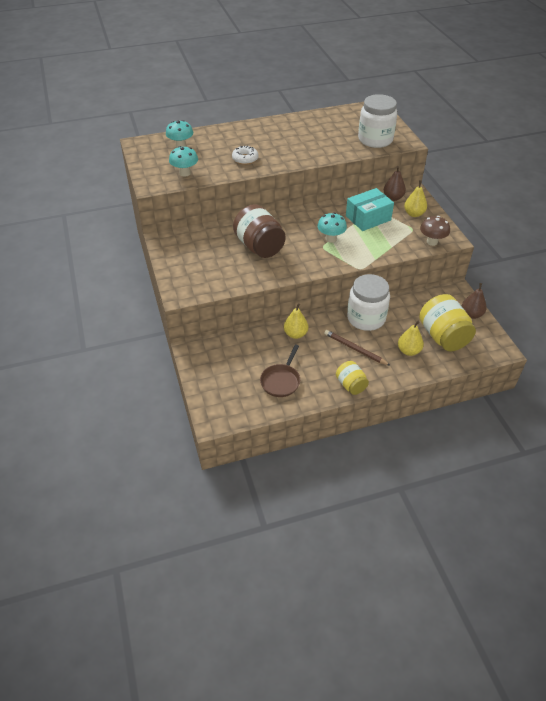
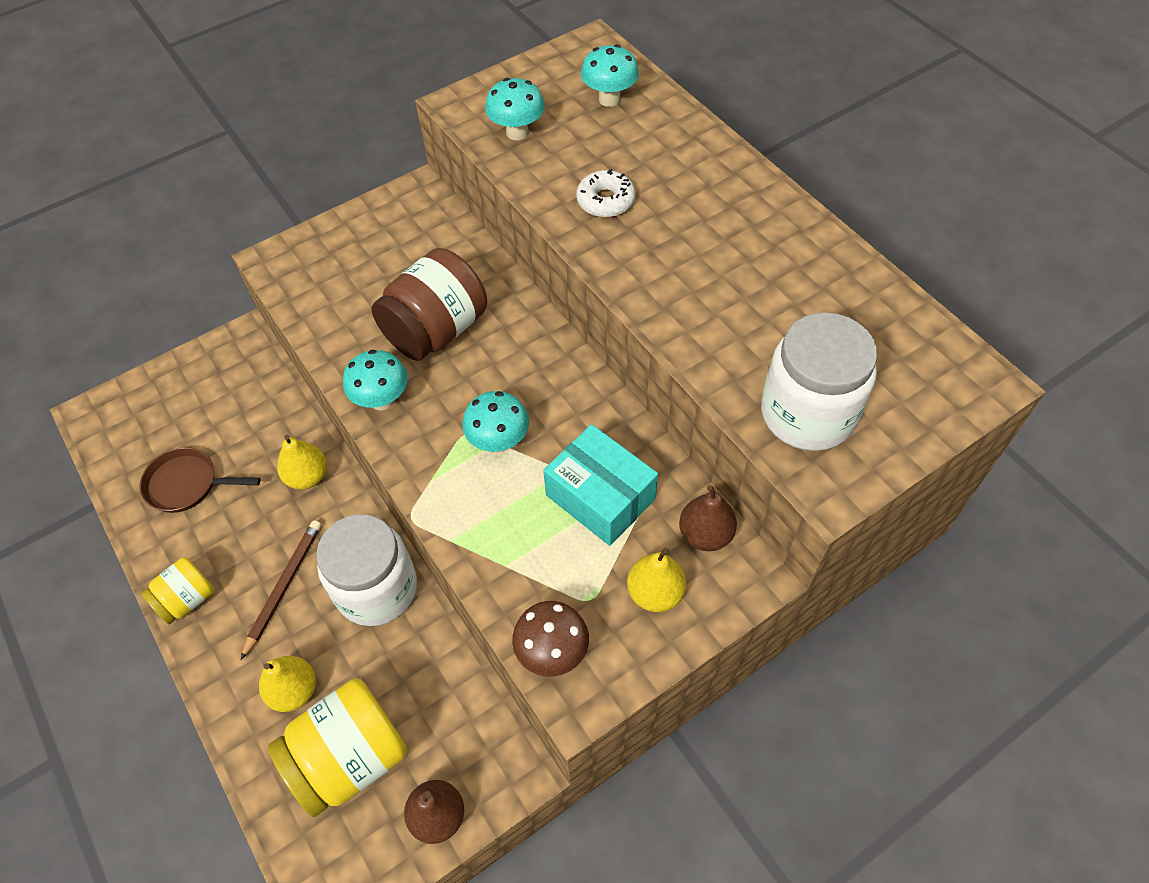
camera: 75 degrees right, 10 degrees up
(293, 268) = (382, 400): none -> turquoise mushroom

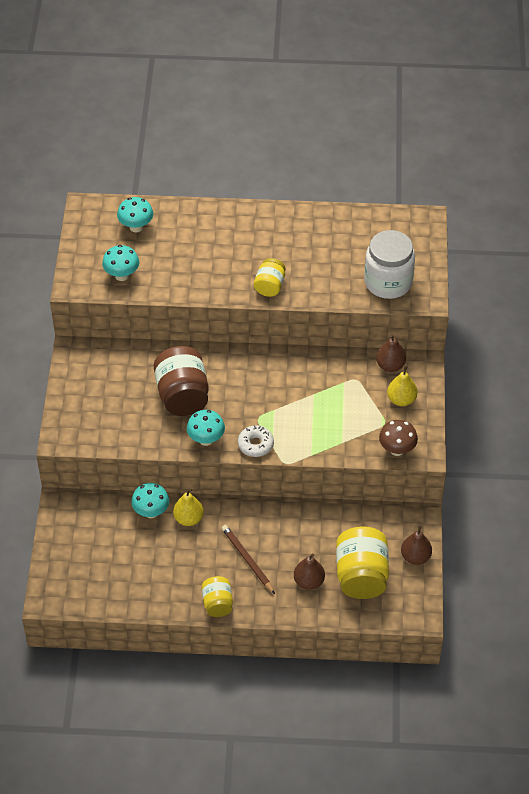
camera: 55 degrees left, 5 degrees down
(187, 484) = (143, 573): brown pan -> none
(294, 691) = (309, 582): yellow pear -> brown pear
(377, 589) = (283, 522): white jar -> none
(499, 442) = (274, 408): turquoise mushroom -> turquoise mushroom (151, 512)
(600, 497) = (338, 389): turquoise box -> none
(605, 201) = (205, 271): white donut -> white donut (255, 444)
(650, 281) = (270, 286): none -> yellow jar

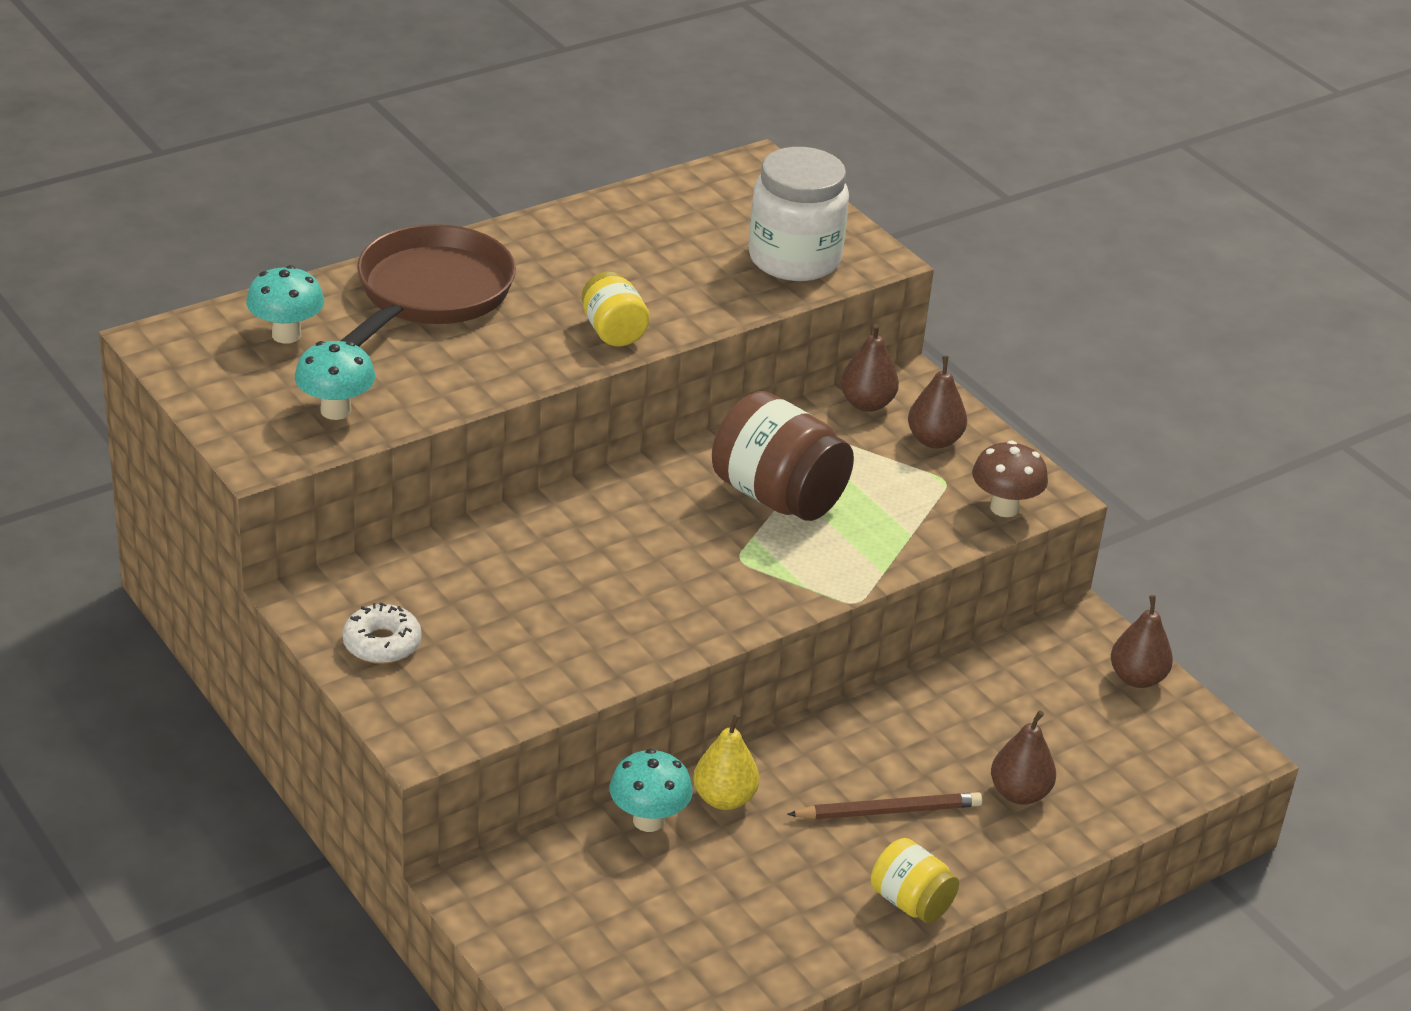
camera: 40 degrees left, 15 degrees down
(182, 395) = (576, 582): brown jar -> brown jar (778, 496)
(206, 439) = (687, 627): turquoise mushroom -> none
(212, 231) = (430, 294): none -> brown pan
(247, 560) = (888, 811): brown pencil -> brown pencil turned 150 degrees clockwise
(255, 444) = (778, 597): white donut -> white donut (382, 643)
(361, 576) = (1088, 744): yellow jar -> none
(401, 399) = (934, 440): yellow pear -> brown pear

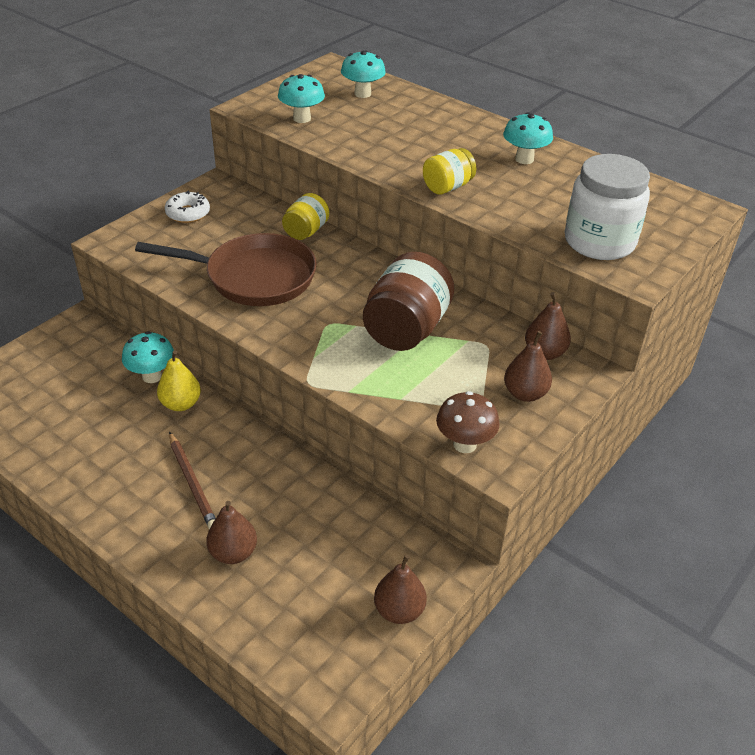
camera: 75 degrees right, 5 degrees up
(430, 294) = (436, 124): brown pan -> brown pan (253, 277)
(572, 251) = (524, 159): none -> turquoise mushroom
(910, 902) = (105, 509): yellow jar -> yellow jar (306, 231)

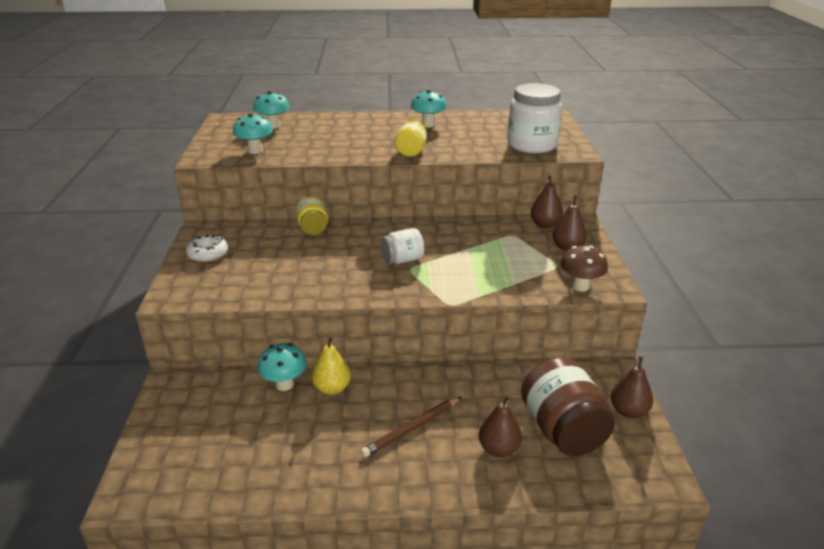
camera: 40 degrees left, 10 degrees down
(192, 483) = (412, 428): brown pencil -> brown pencil turned 120 degrees clockwise
(253, 277) = (319, 268): brown pan -> none
(335, 310) = (402, 260): none -> white jar
(406, 329) = (458, 249): brown jar -> brown jar (562, 430)

